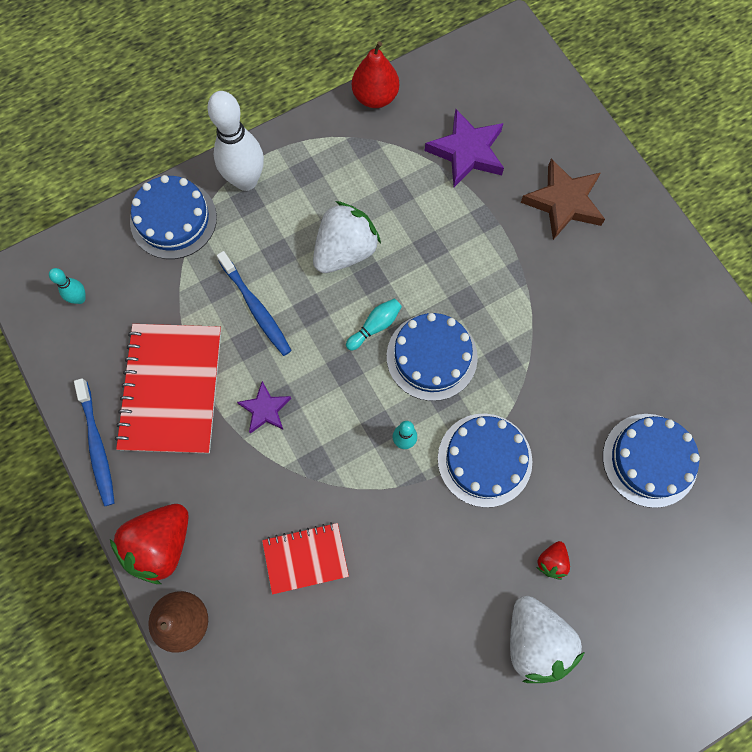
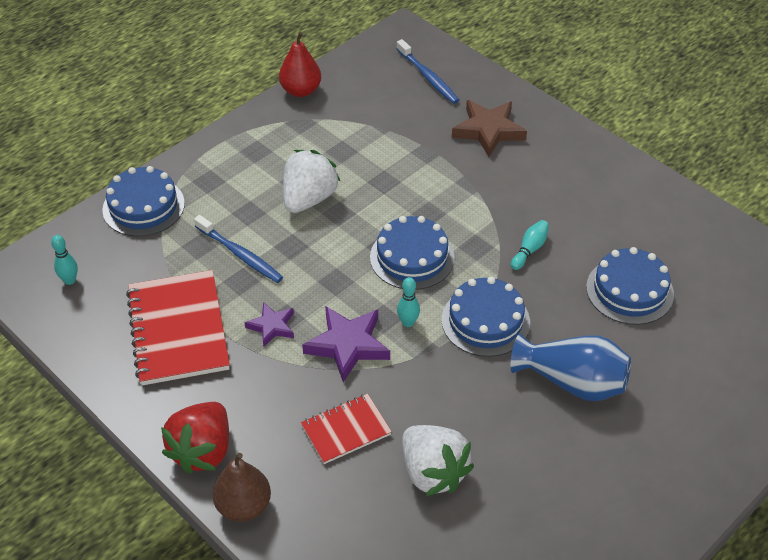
camera: 15 degrees left, 25 degrees down
(97, 446) = (117, 388): blue toothbrush -> blue toothbrush (428, 77)
(246, 180) = (203, 167): white bowling pin -> none
(375, 326) = (354, 246): turquoise bowling pin -> turquoise bowling pin (529, 250)
(467, 152) = (393, 112): purple star -> purple star (348, 345)
(535, 640) = (580, 444): white strawberry -> white strawberry (433, 472)
(551, 561) = (572, 382): red strawberry -> blue vase

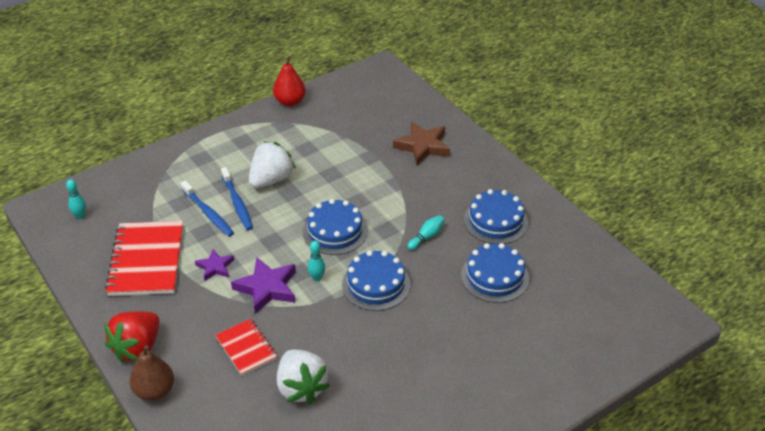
camera: 10 degrees right, 5 degrees down
(143, 206) = (149, 170): blue cake -> blue cake (496, 221)
(346, 430) = (246, 348): red notebook -> red notebook turned 75 degrees clockwise
(428, 77) = (389, 102): blue toothbrush -> blue toothbrush (237, 203)
(572, 382) = (428, 337): blue vase -> none

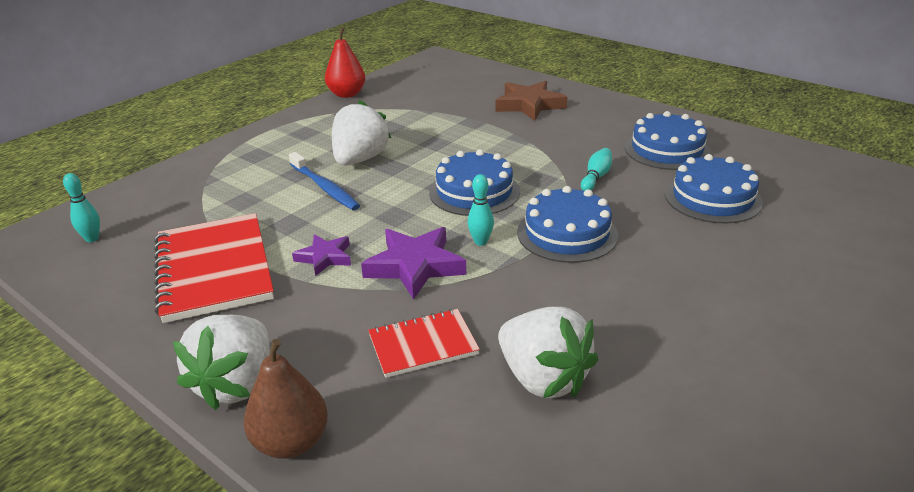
camera: 15 degrees left, 10 degrees down
(137, 347) = (236, 384): red strawberry -> white strawberry
(208, 213) = (288, 204): blue toothbrush -> none
(246, 348) = (423, 345): red notebook -> red notebook turned 60 degrees counterclockwise

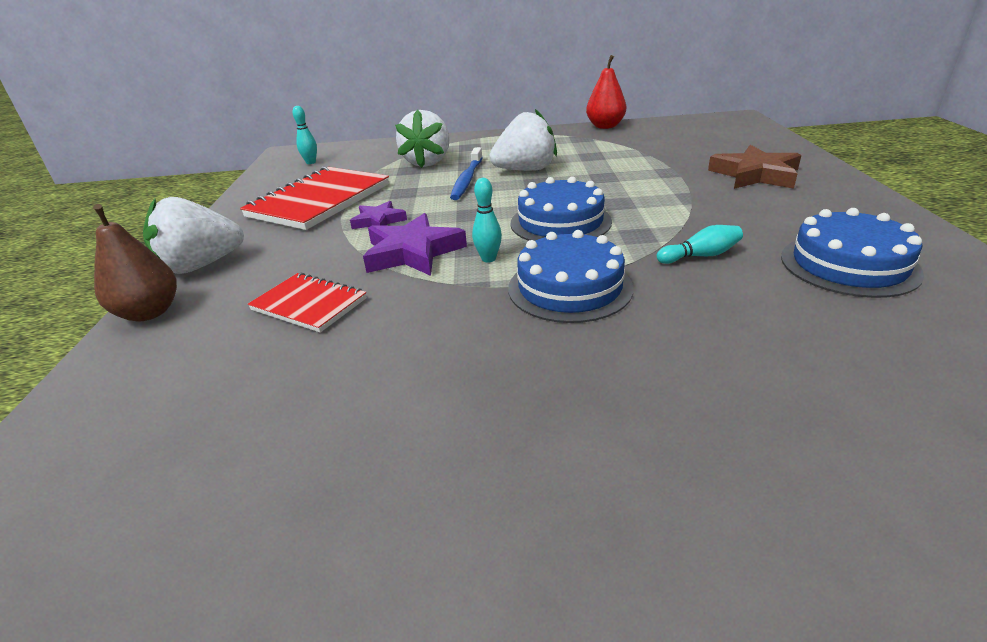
camera: 50 degrees right, 0 degrees up
(543, 379) = (316, 381): white strawberry -> white strawberry (427, 162)
(712, 198) = (812, 336): blue cake -> none

